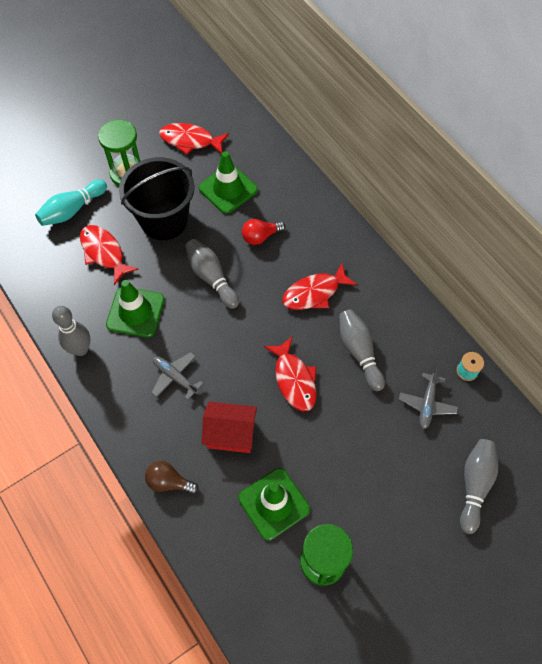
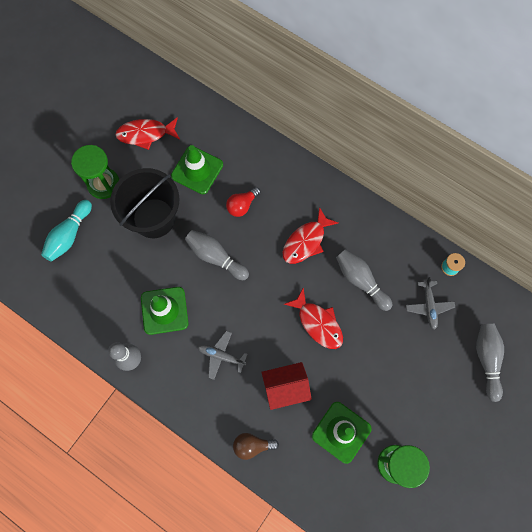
camera: 20 degrees left, 10 degrees up
(104, 253) = (114, 266): red fish -> none

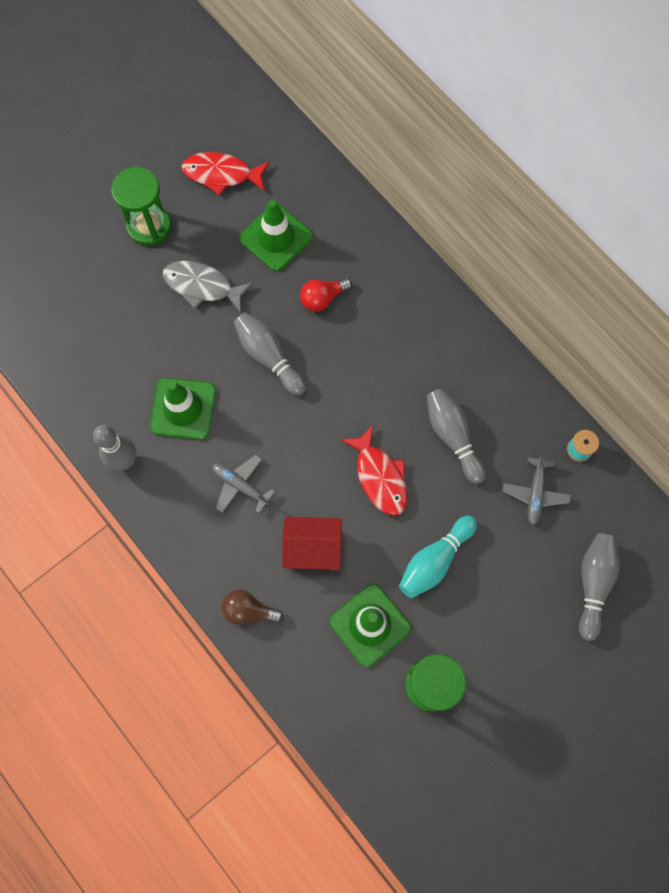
camera: 15 degrees right, 0 degrees up
(69, 235) = (87, 281): turquoise bowling pin -> turquoise bowling pin (435, 560)
(154, 218) = (202, 286): black bucket -> grey fish
(306, 241) = (394, 366): red fish -> none

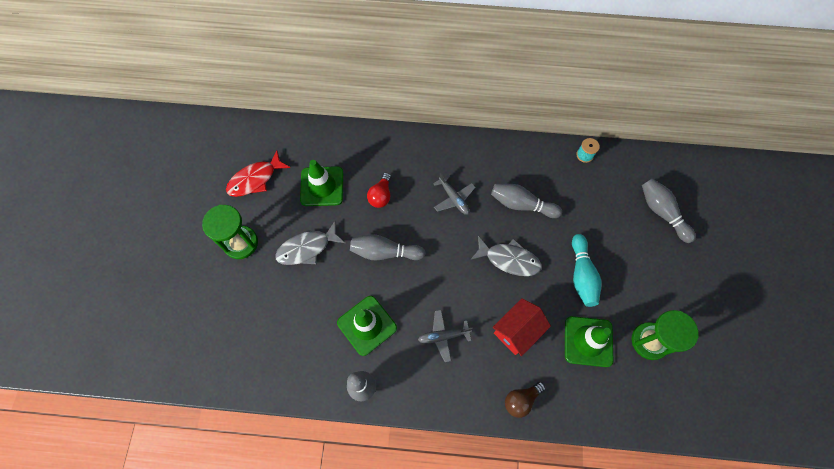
camera: 45 degrees left, 5 degrees down
(379, 477) = (509, 259): red fish -> grey fish
(535, 493) = (589, 195): grey plane -> grey plane (454, 198)

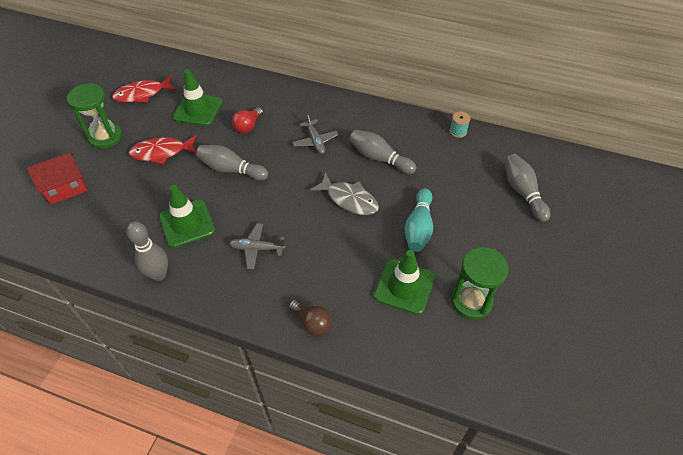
camera: 15 degrees right, 15 degrees down
(307, 248) = (162, 152): grey fish -> red fish
(517, 331) = (333, 261): red house -> red house (66, 188)
(521, 400) = (312, 323): brown light bulb -> brown light bulb turned 120 degrees counterclockwise

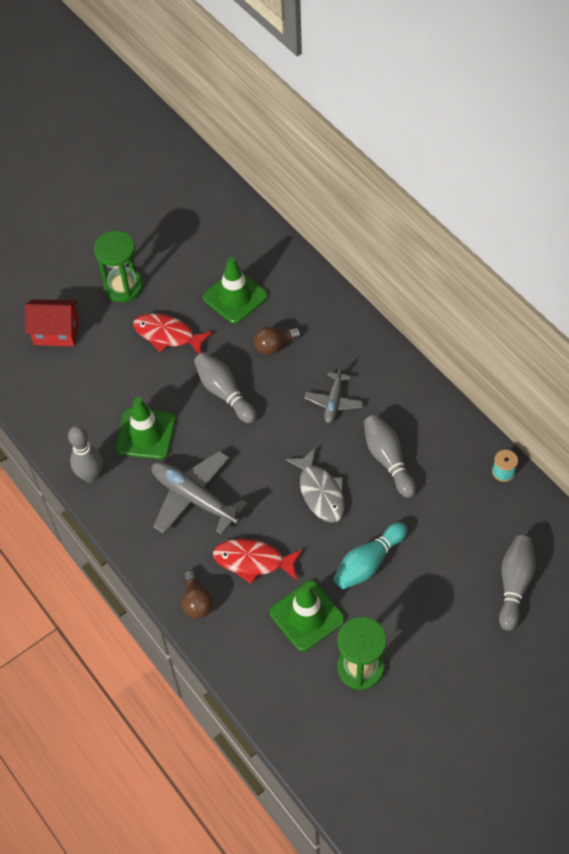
camera: 35 degrees right, 5 degrees up
(142, 94) = (189, 246): red fish -> red fish (253, 561)
(248, 126) = (274, 346): red light bulb -> brown light bulb
(257, 248) = (194, 497): grey plane -> grey plane, size x1.73

